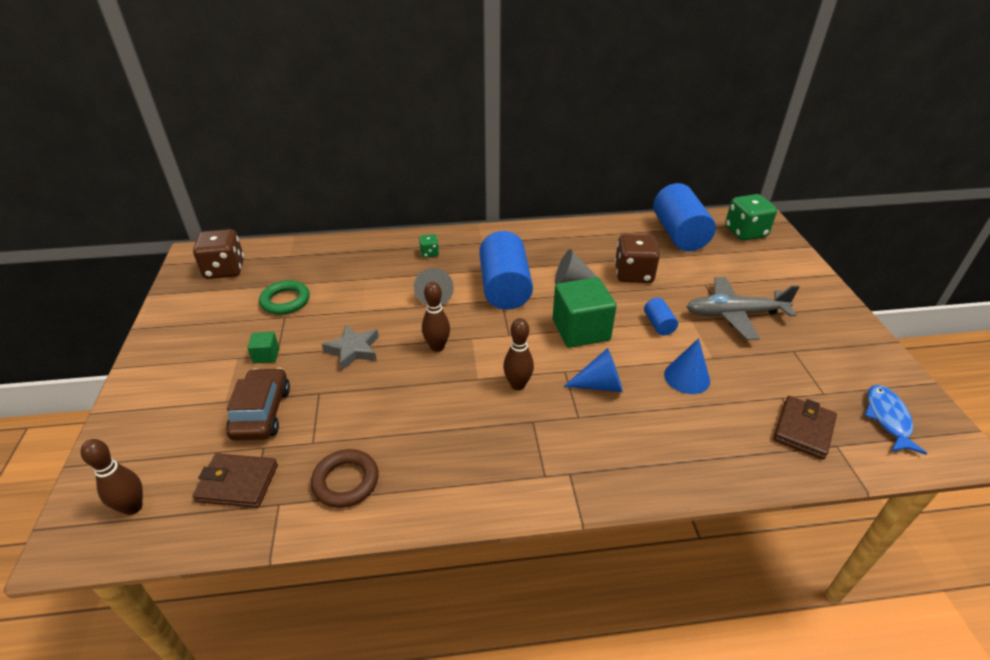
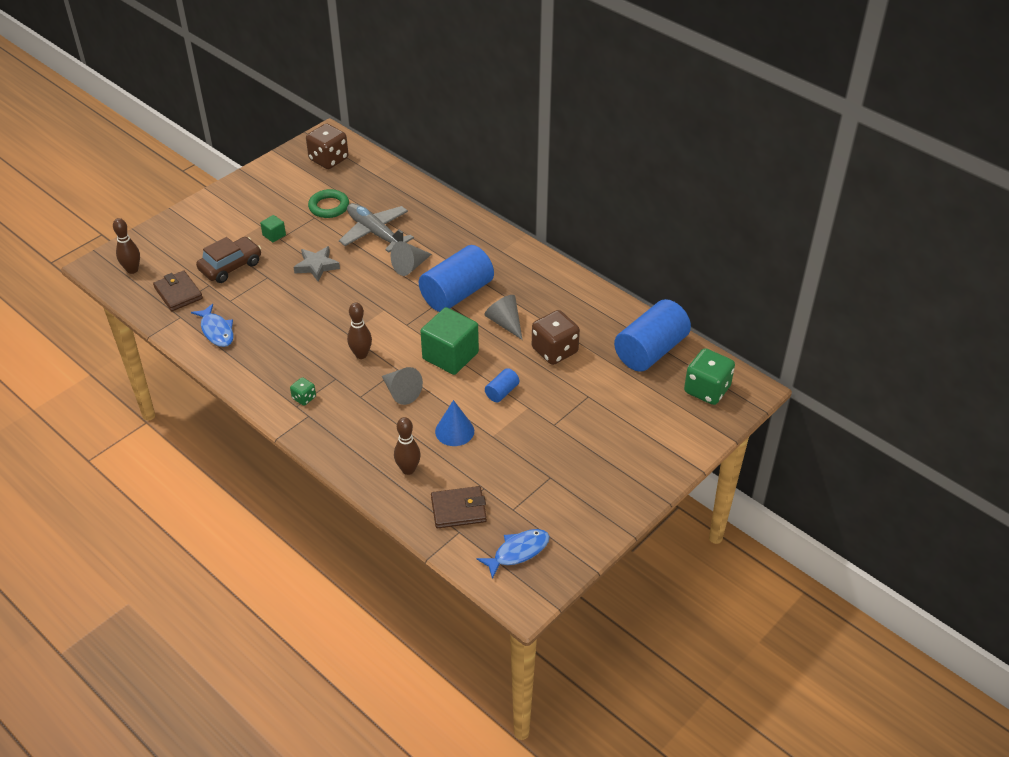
camera: 50 degrees right, 5 degrees up
(346, 481) = (216, 331): brown ring -> blue fish
(429, 253) = (455, 234): green dice -> green dice (304, 398)
(437, 347) = (358, 299): brown bowling pin -> brown bowling pin (408, 469)
(600, 385) = (401, 392): blue cone -> grey cone
(735, 314) = (563, 428): grey plane -> grey plane (375, 233)

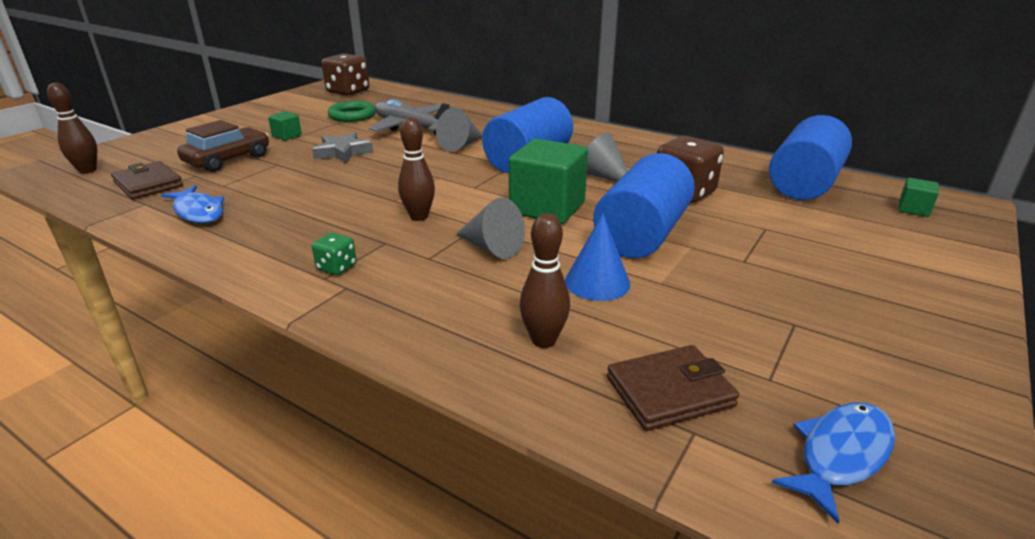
camera: 10 degrees left, 15 degrees down
(502, 392) = (641, 235): blue cylinder -> blue cylinder, size x2.24
(707, 390) = (913, 209): green dice -> green cube

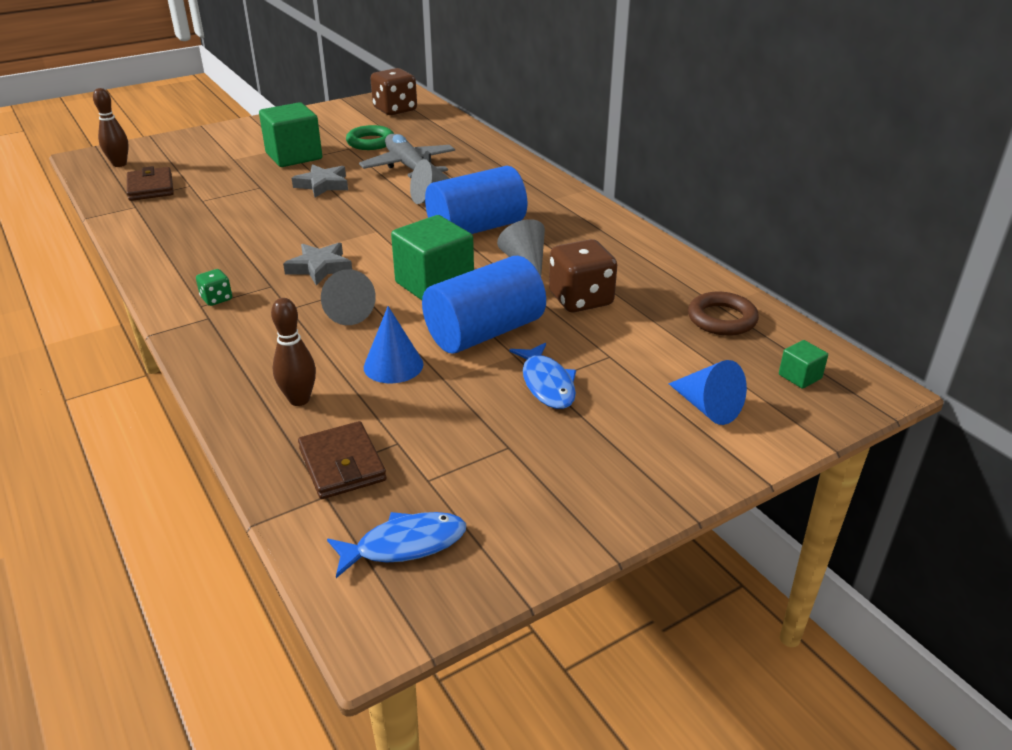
camera: 25 degrees right, 5 degrees up
(198, 212) = (164, 223): blue fish -> blue fish (547, 384)
(228, 159) = (226, 174): brown car -> none
(287, 136) = (294, 156): green cube -> green cube, size x2.19
(419, 217) = (319, 268): brown bowling pin -> grey star
(669, 392) = (342, 464): brown wallet -> brown wallet turned 60 degrees clockwise
(804, 184) = (722, 319): blue cylinder -> brown ring
(890, 247) = (707, 407): none -> blue cone

